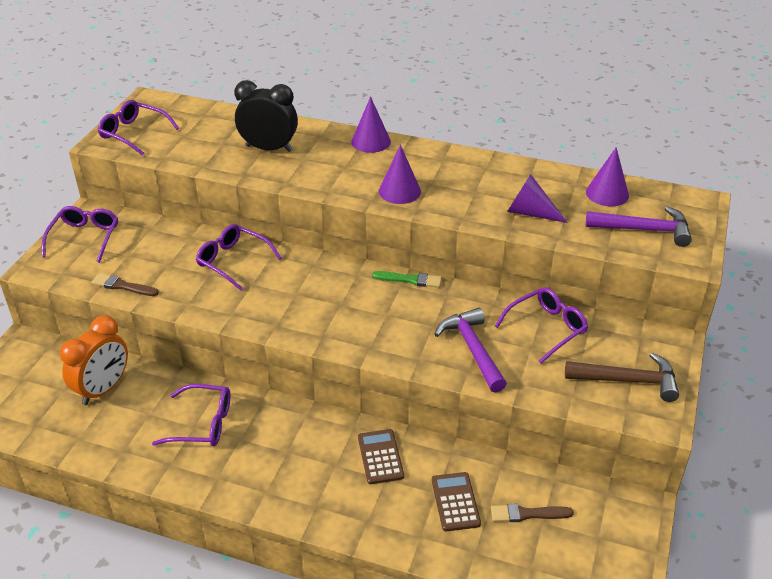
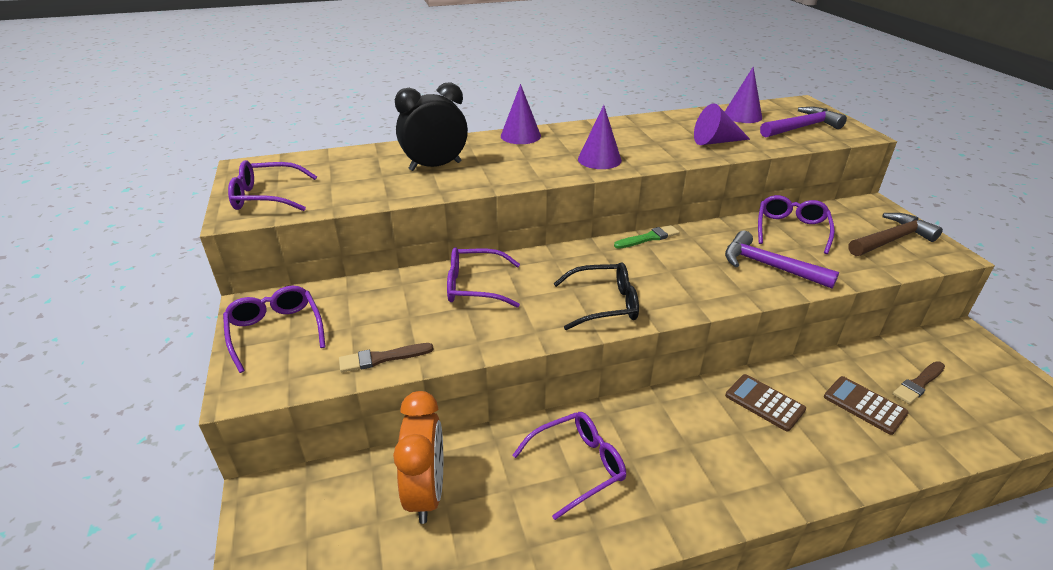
camera: 35 degrees left, 5 degrees down
(301, 317) = (604, 304): none -> black glasses

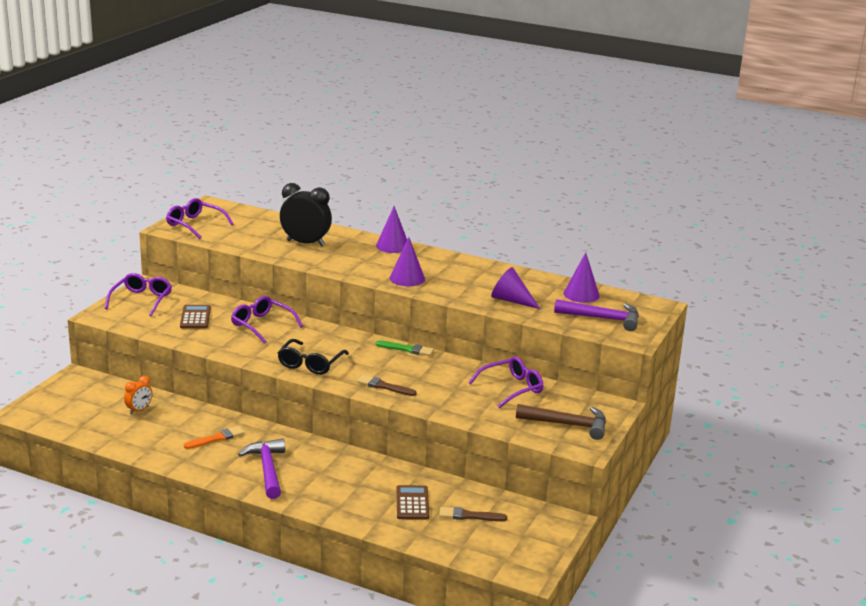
camera: 40 degrees right, 10 degrees down
(382, 358) = (168, 332): brown brush -> brown brush (384, 386)
(426, 492) = (139, 410): orange clock -> orange clock, size x0.52
(577, 466) = (216, 438): purple glasses -> orange brush
(604, 304) = (310, 364): black glasses -> black glasses turned 75 degrees clockwise
(764, 403) = (358, 471): brown calculator -> brown calculator (195, 317)
(769, 266) = (446, 395): purple hammer -> purple hammer (267, 469)

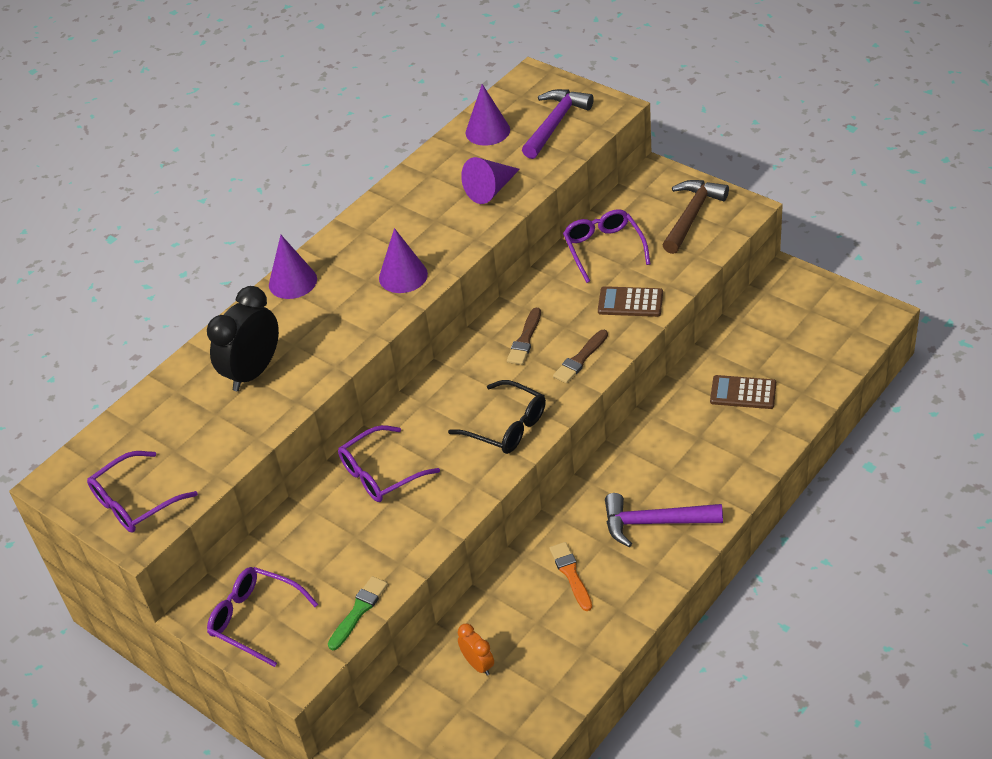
camera: 70 degrees left, 20 degrees up
(195, 317) = (336, 550): brown calculator -> brown calculator (630, 302)
(407, 349) = (487, 329): green brush -> green brush (358, 611)
(469, 516) = (772, 348): brown brush -> brown brush (525, 339)

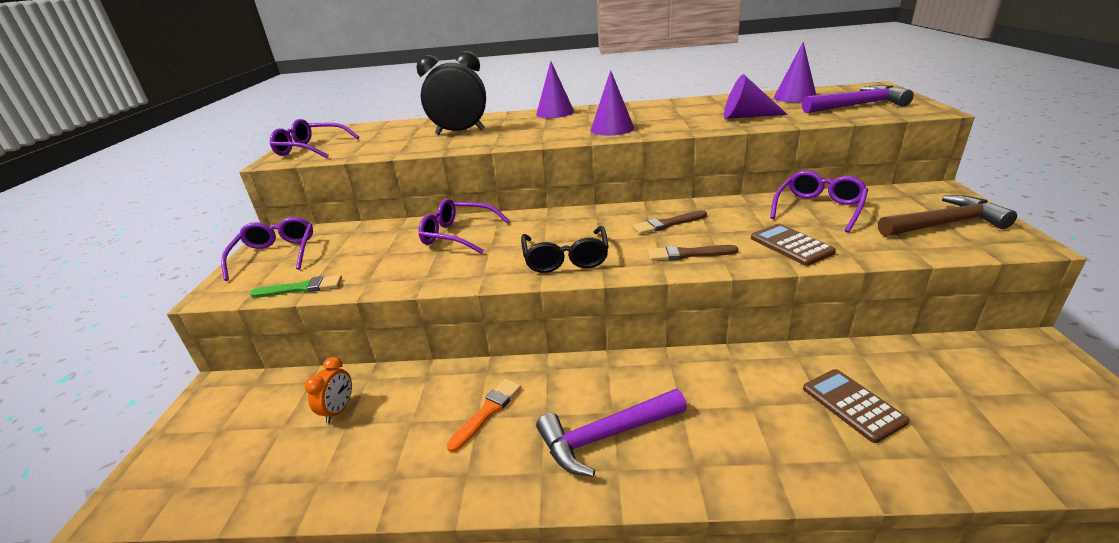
camera: 50 degrees right, 15 degrees down
(654, 522) = (606, 436): purple hammer -> purple hammer turned 75 degrees counterclockwise

